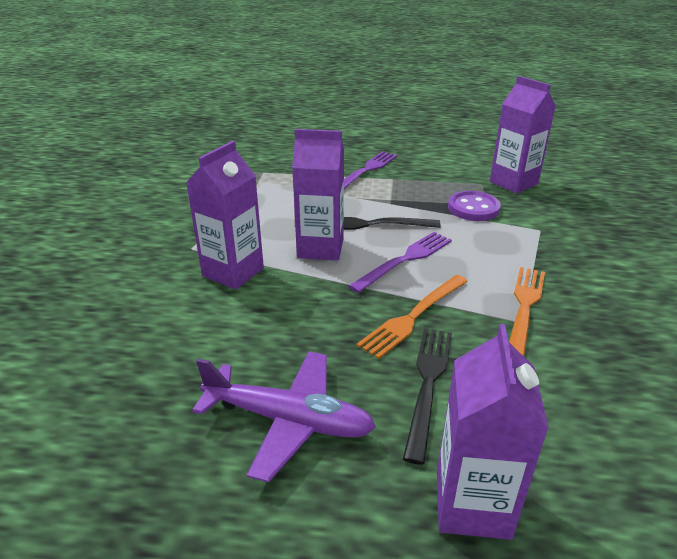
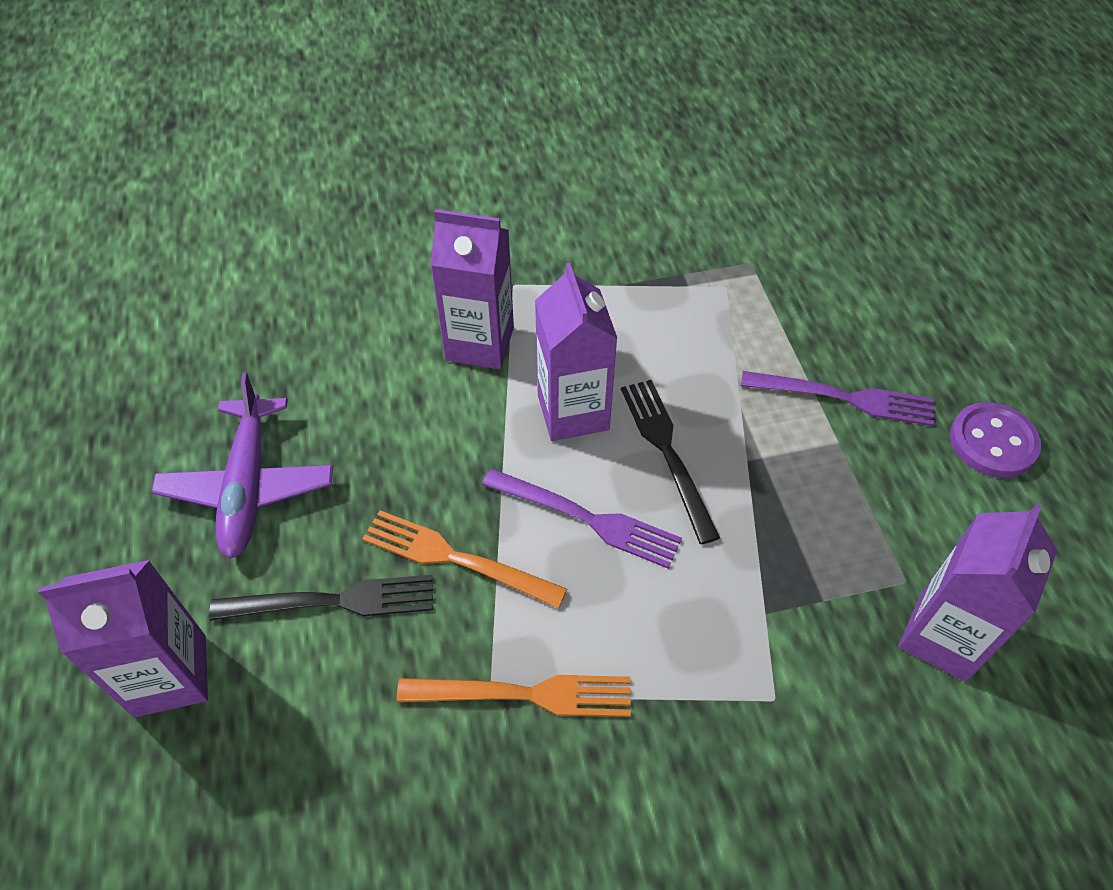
camera: 70 degrees right, 20 degrees up
(473, 208) = (797, 582): purple button -> purple button (992, 442)

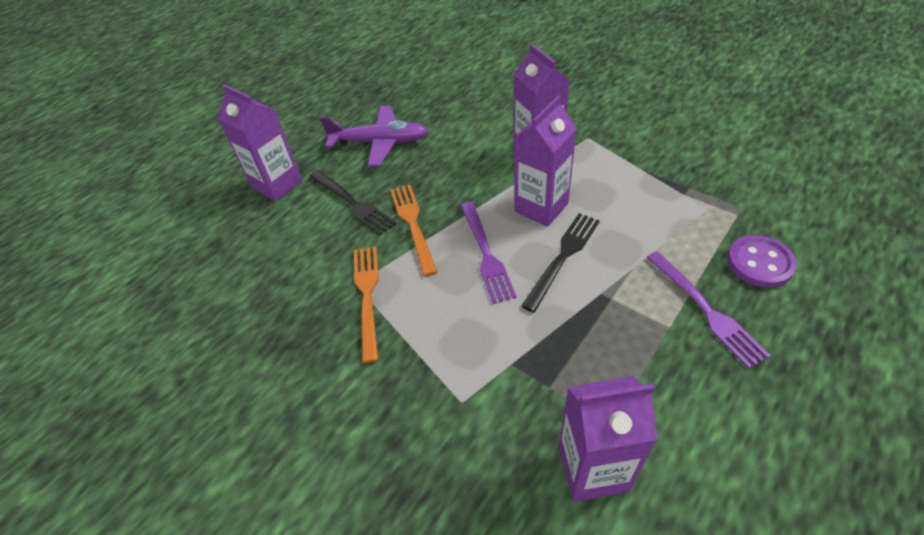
camera: 55 degrees right, 5 degrees down
(248, 486) = (380, 142): purple plane -> purple plane turned 135 degrees counterclockwise
(525, 695) = (367, 296): orange fork -> orange fork turned 150 degrees counterclockwise
(992, 442) = (783, 411): purple button -> purple button (759, 263)

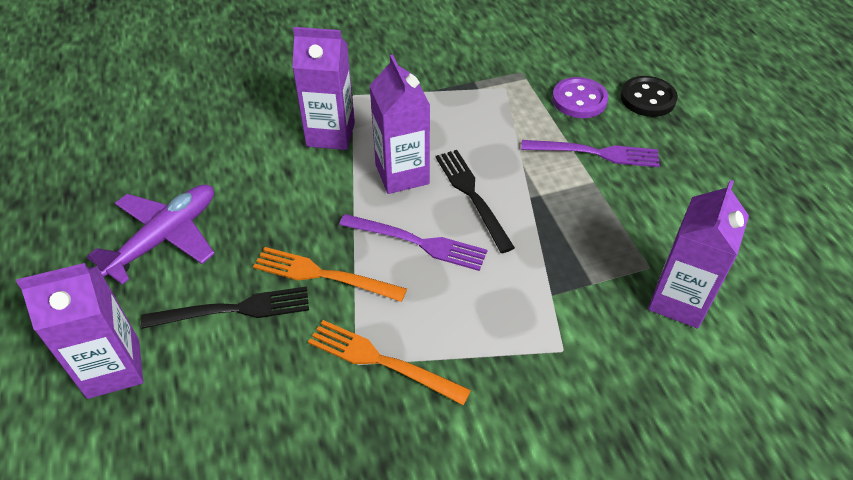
camera: 60 degrees left, 0 degrees up
(834, 312) = (647, 98): none -> black button

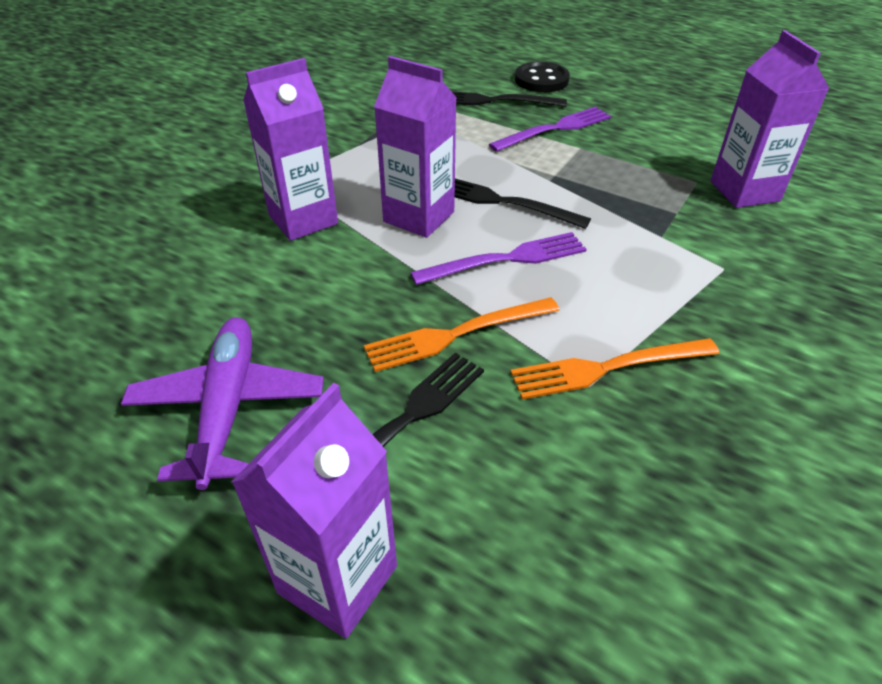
camera: 40 degrees left, 5 degrees down
(579, 100) = (493, 101): purple button -> black fork

